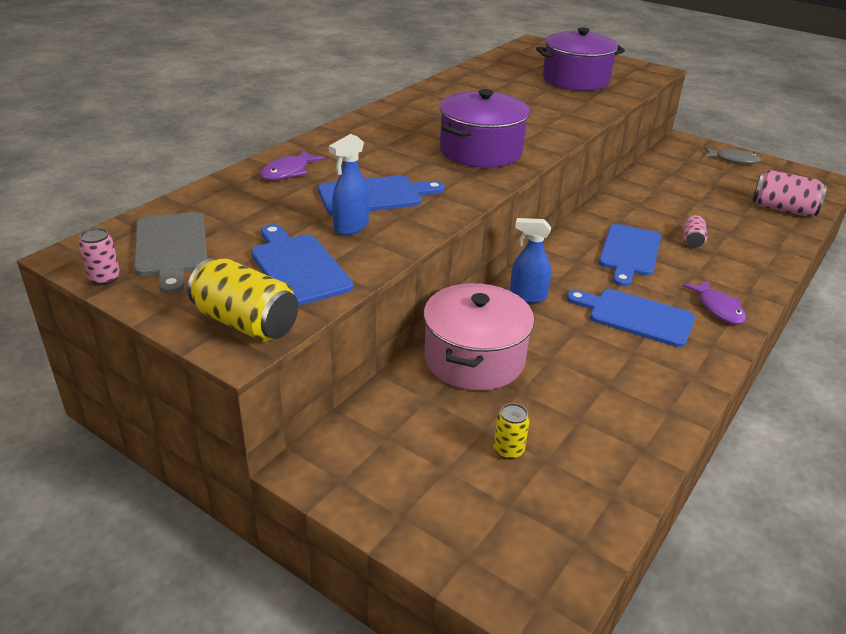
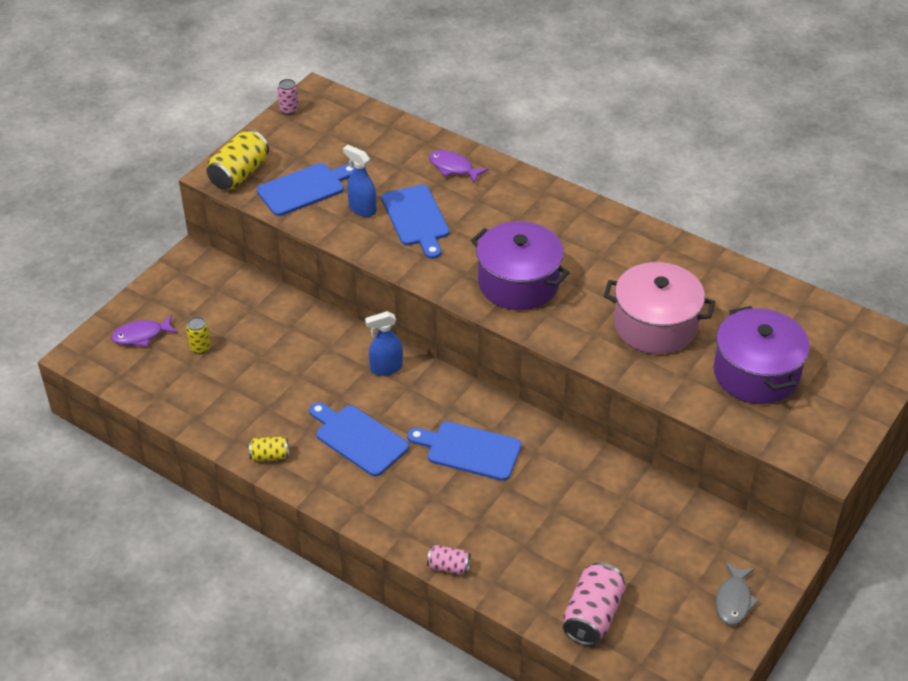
camera: 90 degrees right, 10 degrees up
(171, 248) = (328, 129): grey cutting board -> none
(474, 359) = (298, 333): pink pot -> pink pot (655, 325)
(527, 296) = (386, 368): blue spray bottle -> blue spray bottle turned 120 degrees counterclockwise
(636, 316) = (358, 438): blue cutting board -> blue cutting board turned 75 degrees counterclockwise
(685, 381) = (269, 456): none -> yellow can
(692, 240) = (502, 508): pink can -> pink can (448, 567)
(718, 308) = (374, 501): purple fish -> purple fish (141, 335)

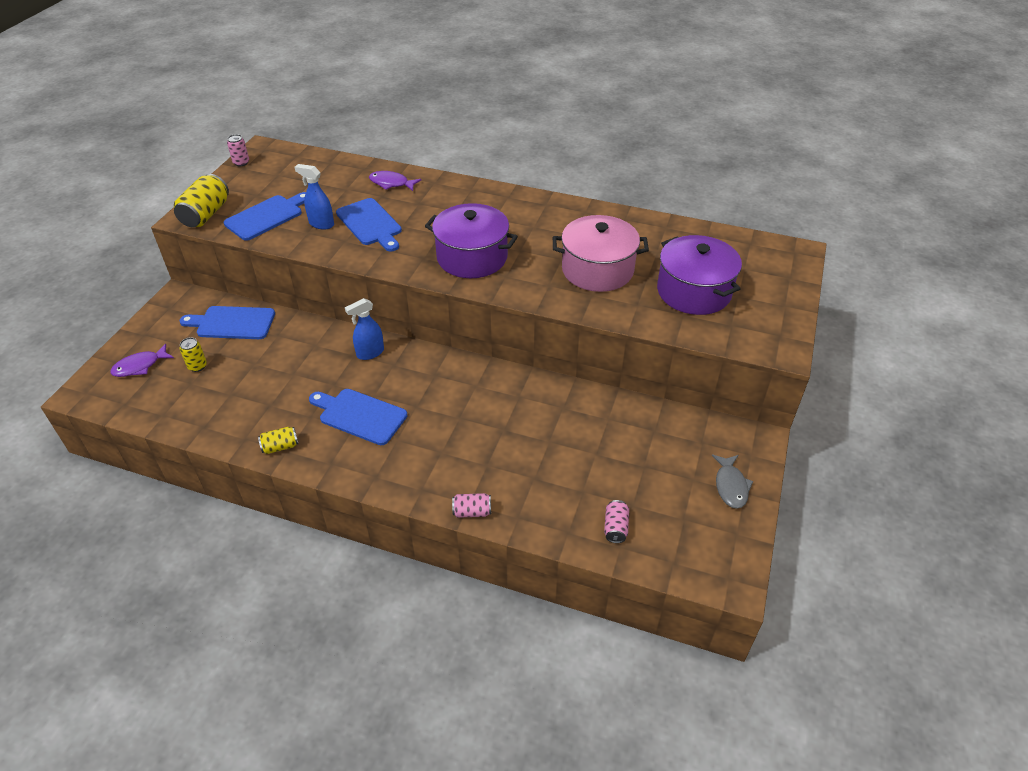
camera: 15 degrees left, 0 degrees up
(469, 450) = (461, 406): blue cutting board -> blue cutting board (232, 323)
(592, 616) = (615, 527): pink can -> pink can, size x0.54

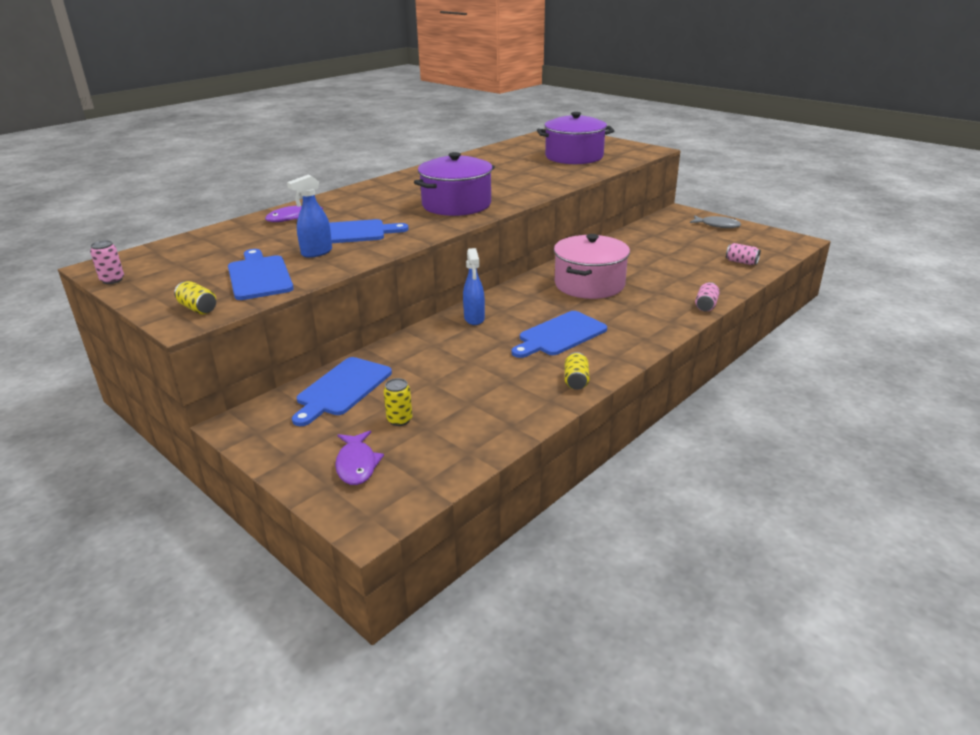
camera: 65 degrees left, 15 degrees down
(206, 214) = (198, 308): yellow can -> yellow can, size x0.54
(597, 270) = (521, 174): pink pot -> pink pot (589, 284)

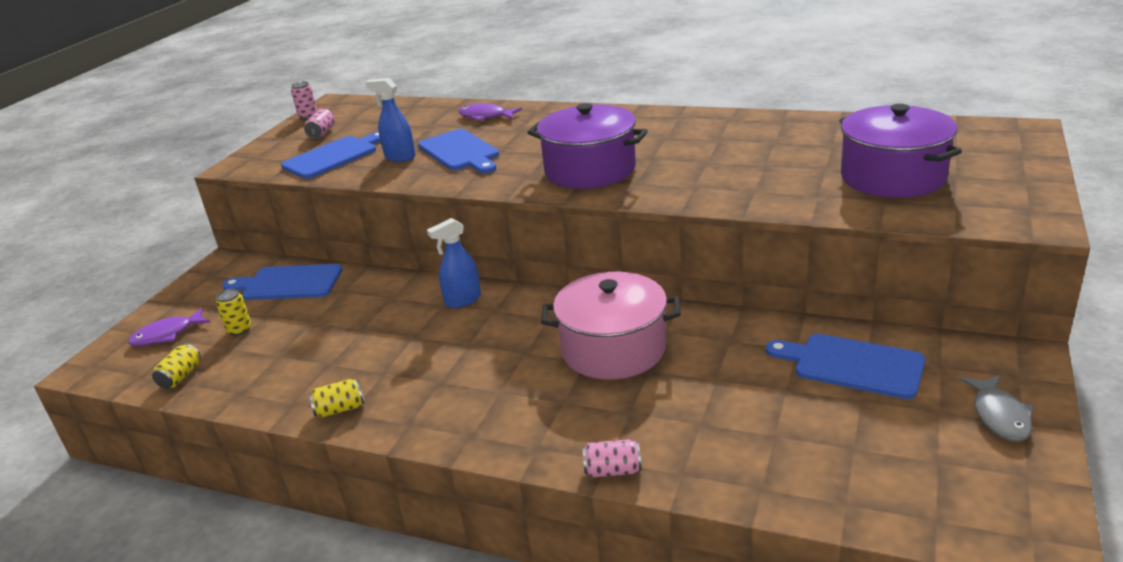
camera: 70 degrees right, 0 degrees up
(198, 308) = (261, 161): yellow can -> yellow can (180, 376)
(560, 335) = (449, 367): blue cutting board -> blue cutting board (852, 365)
(741, 262) = (833, 478): pink can -> pink can (322, 133)

